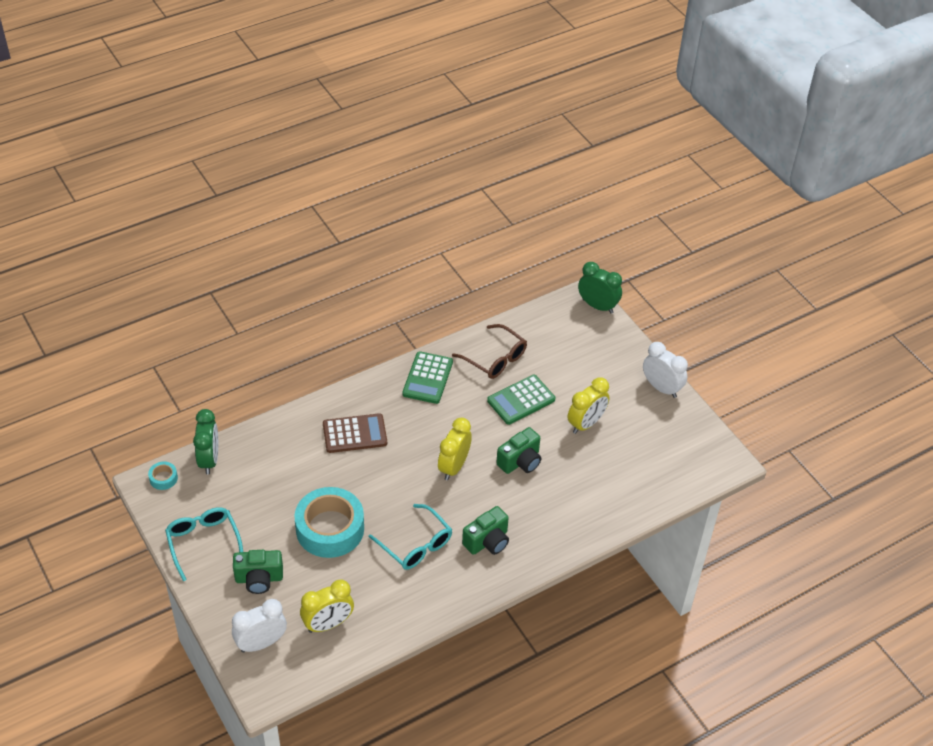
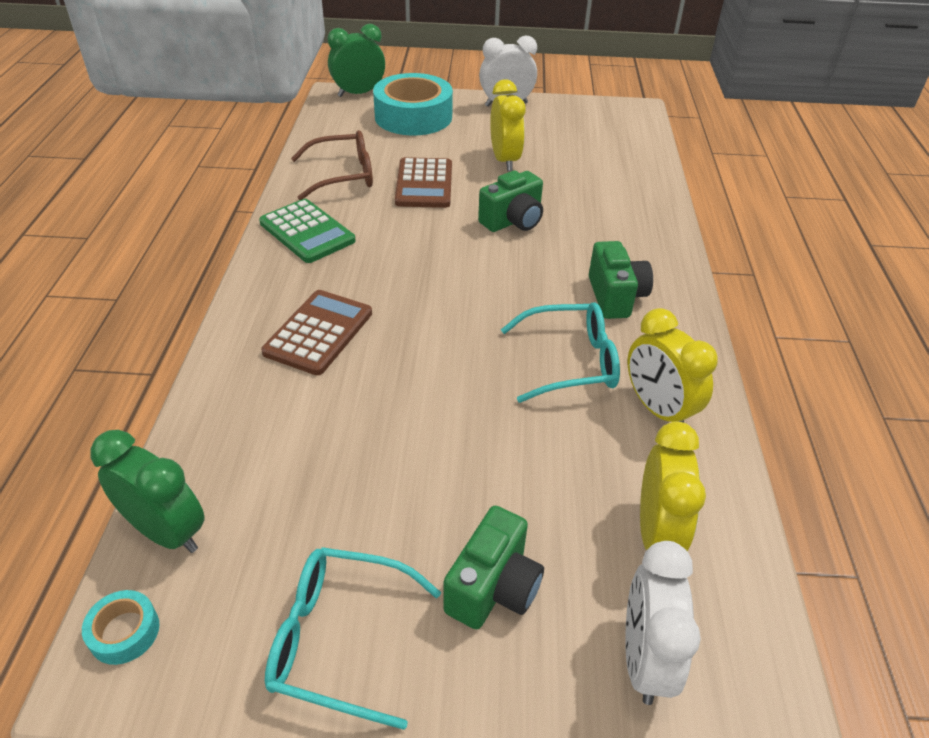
camera: 55 degrees left, 5 degrees down
(330, 529) = (464, 439): turquoise tape -> turquoise tape (413, 116)
(454, 467) = (470, 272): yellow clock -> yellow clock (658, 409)
(520, 461) = (513, 221): green camera -> green camera turned 60 degrees clockwise
(521, 400) = (424, 184): green calculator -> brown calculator

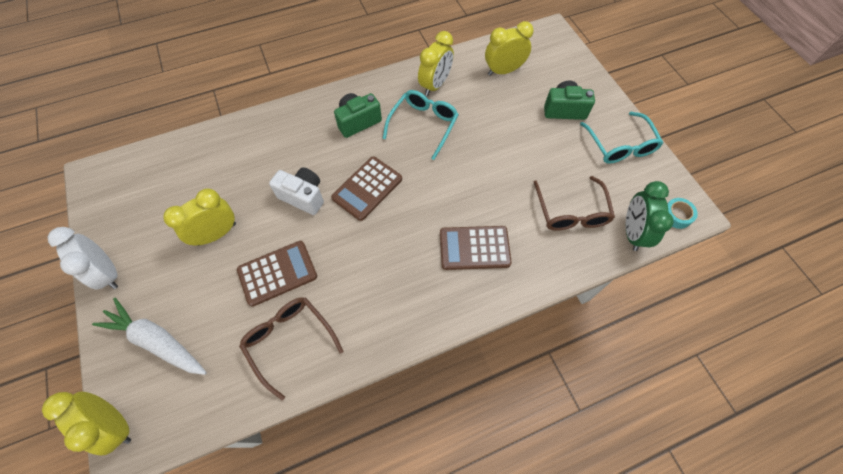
camera: 115 degrees left, 20 degrees up
(275, 467) = (571, 212): none -> brown glasses
(307, 232) = (380, 318): green calculator -> none
(359, 93) = (116, 424): green clock -> yellow clock
(413, 116) = (157, 341): turquoise tape -> white carrot
(488, 271) = (367, 188): none -> brown calculator
(513, 221) = (303, 196): green camera -> white camera
(570, 362) = (423, 125): turquoise glasses -> turquoise glasses turned 60 degrees clockwise
(644, 659) = (557, 62): white clock -> none

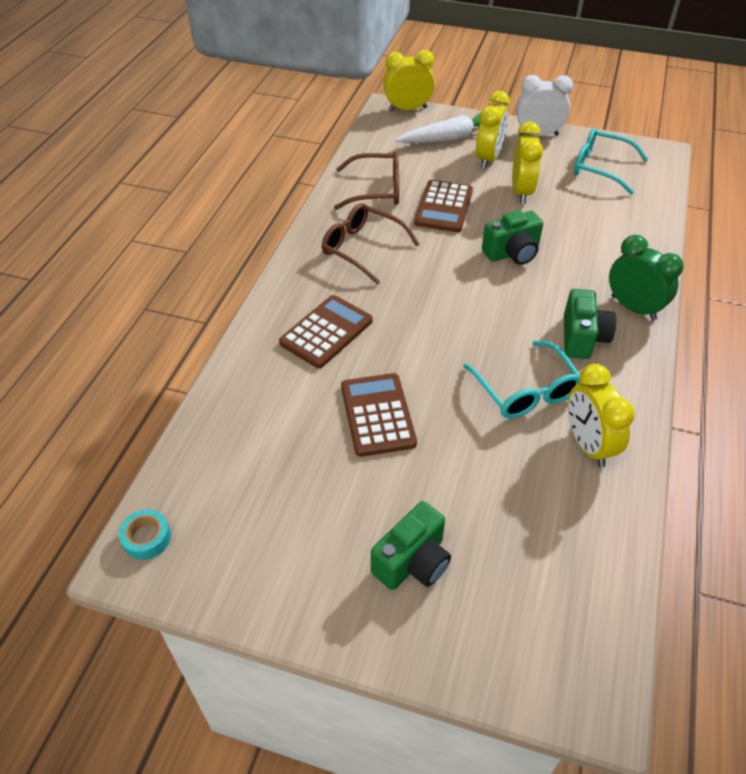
camera: 130 degrees right, 15 degrees down
(303, 196) = (512, 253): white camera -> green camera
(367, 188) = (477, 298): brown calculator -> brown calculator (377, 415)
(503, 71) = (553, 546): yellow clock -> yellow clock (488, 159)
(571, 212) = (271, 437): brown glasses -> brown glasses (362, 248)
(620, 145) = (291, 575): turquoise glasses -> turquoise glasses (600, 168)
(632, 232) = (186, 472): green clock -> green clock (633, 308)

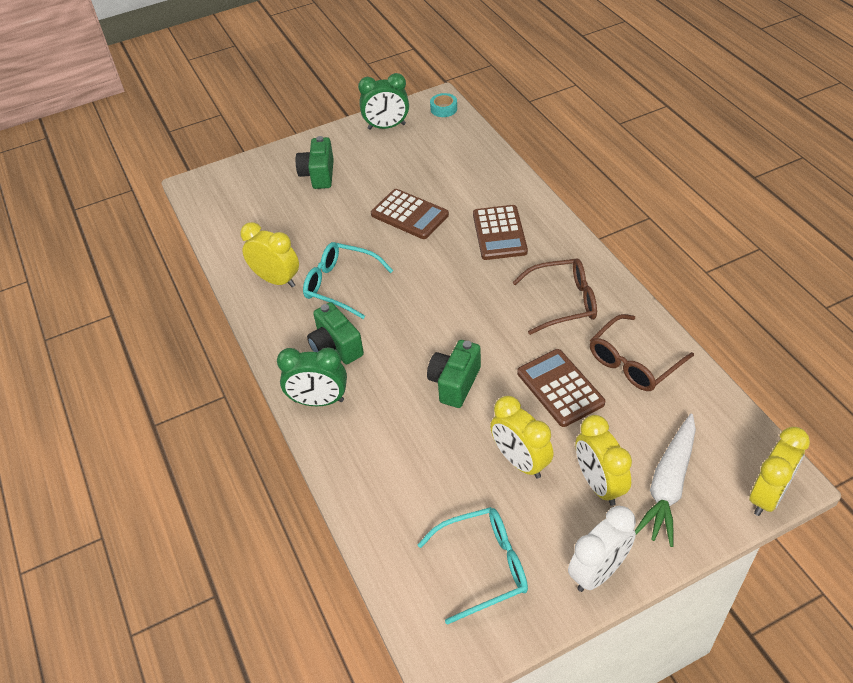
camera: 140 degrees right, 0 degrees up
(244, 573) = (386, 127): none -> green clock

